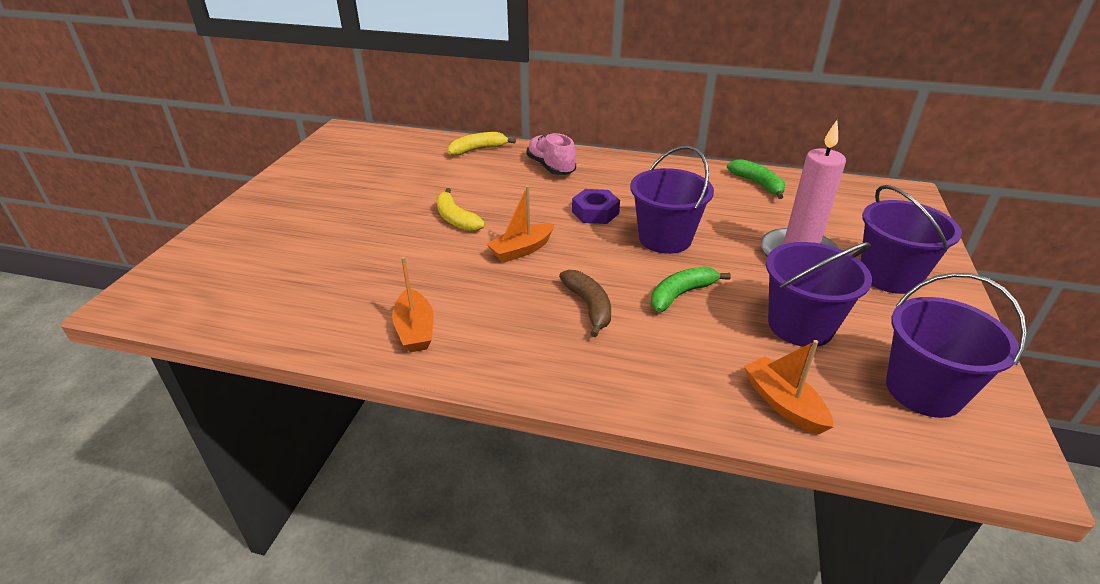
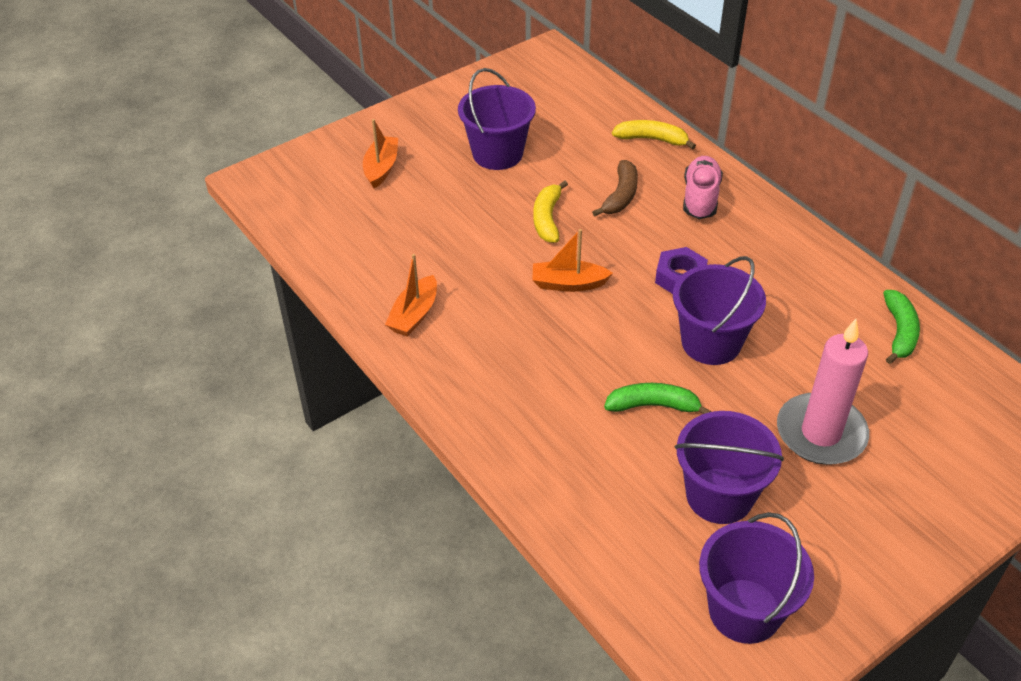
camera: 40 degrees right, 10 degrees up
(589, 306) = (563, 371): brown banana -> brown banana (621, 195)
(783, 403) = (614, 542): orange boat -> orange boat (381, 168)
(889, 276) = (882, 507): purple bucket -> purple bucket (497, 154)

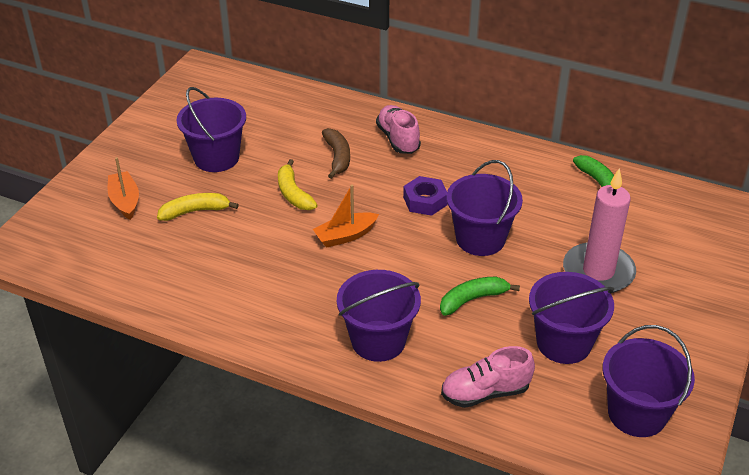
camera: 30 degrees left, 5 degrees down
(414, 315) = (239, 305): orange boat -> none
(522, 408) = (378, 341): none -> purple bucket
(593, 511) = (485, 392): none -> pink shoe
(652, 139) = (331, 108): yellow banana -> yellow banana (195, 211)

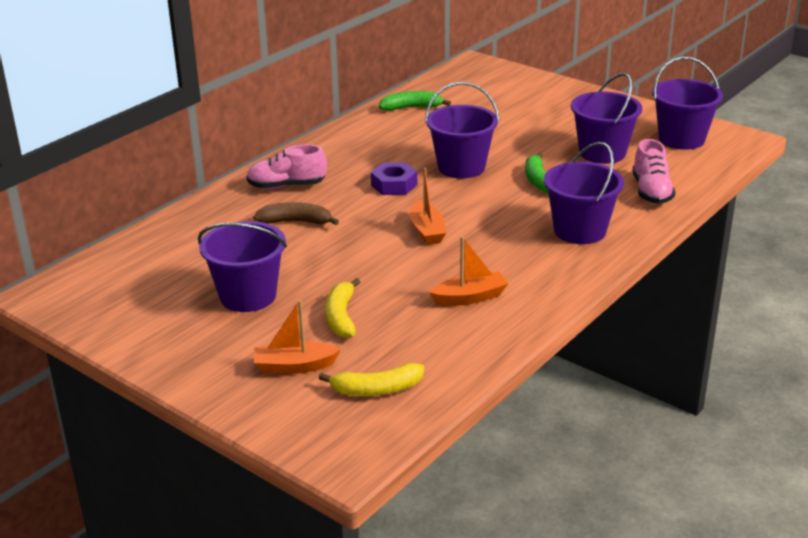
camera: 75 degrees left, 10 degrees down
(237, 280) = (470, 297): none -> orange boat
(293, 194) = (343, 253): yellow banana -> yellow banana (377, 389)
(598, 271) = (523, 126): pink candle -> none

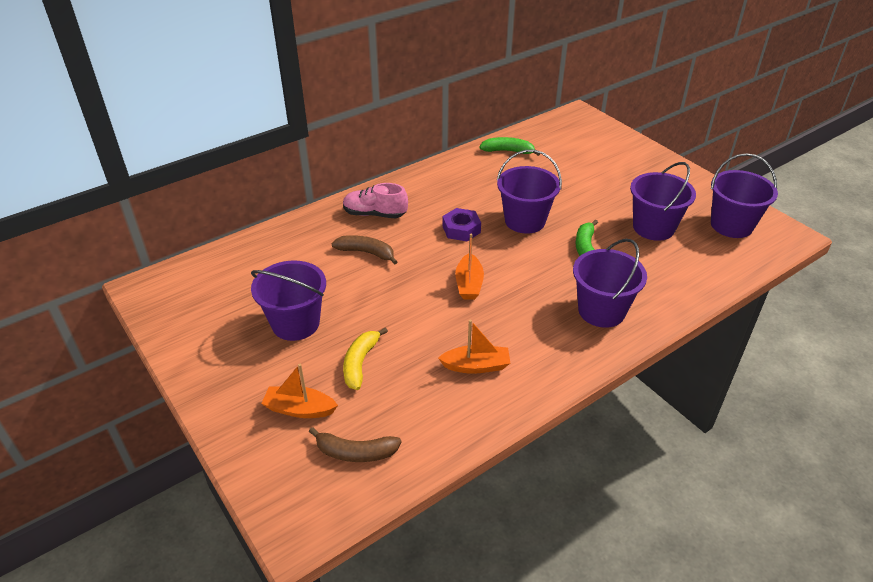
camera: 15 degrees right, 10 degrees up
(377, 389) = (356, 452): yellow banana -> brown banana
(651, 192) = (682, 279): pink shoe -> none

